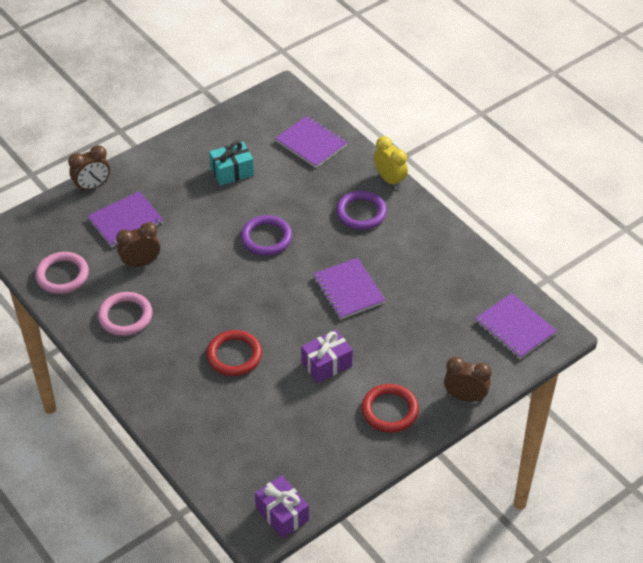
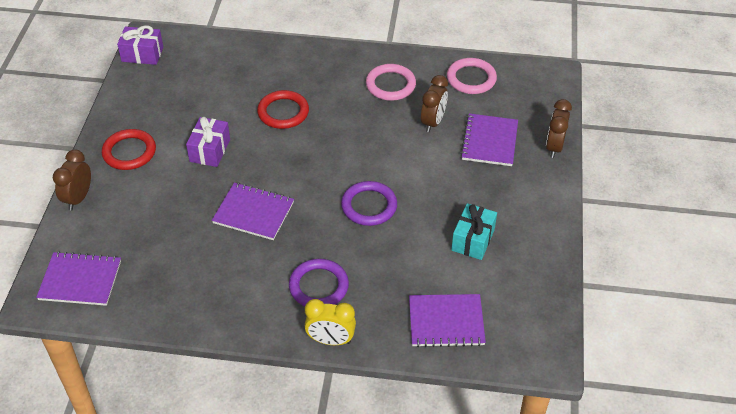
camera: 135 degrees right, 0 degrees up
(465, 397) = (78, 198): brown clock -> brown clock turned 135 degrees clockwise

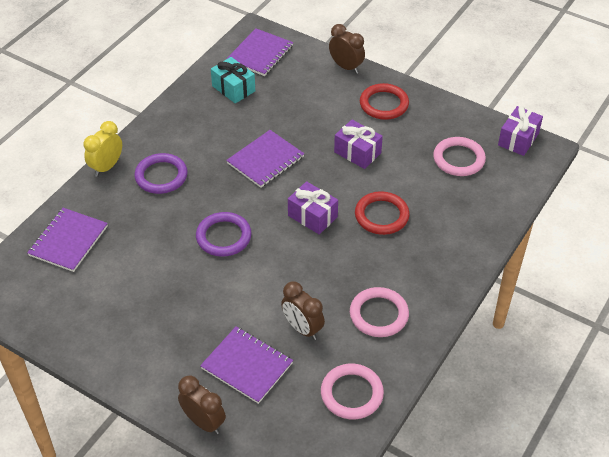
camera: 115 degrees right, 0 degrees up
(186, 84) = (458, 159): none -> pink ring
(309, 155) = (312, 216): none -> purple gift
(473, 240) = (135, 295): turquoise gift -> turquoise gift (233, 88)

